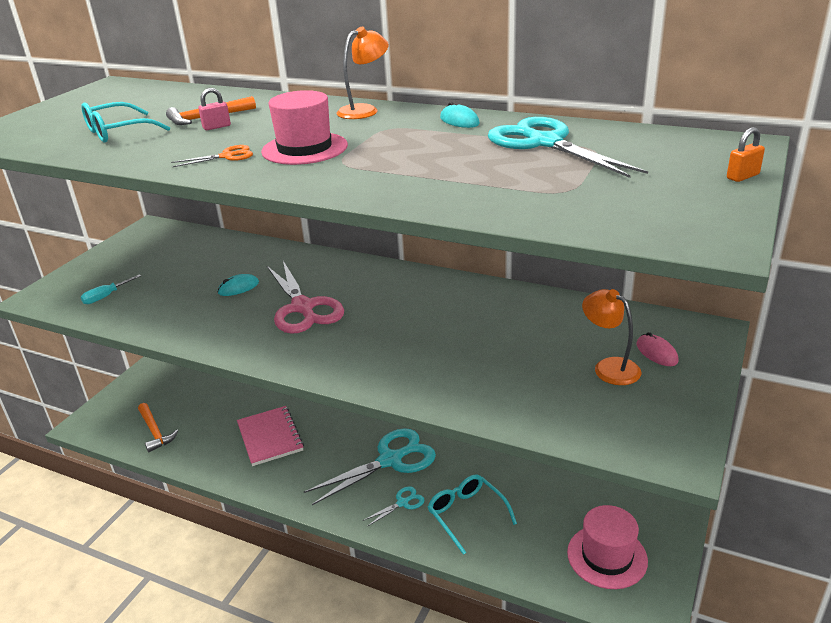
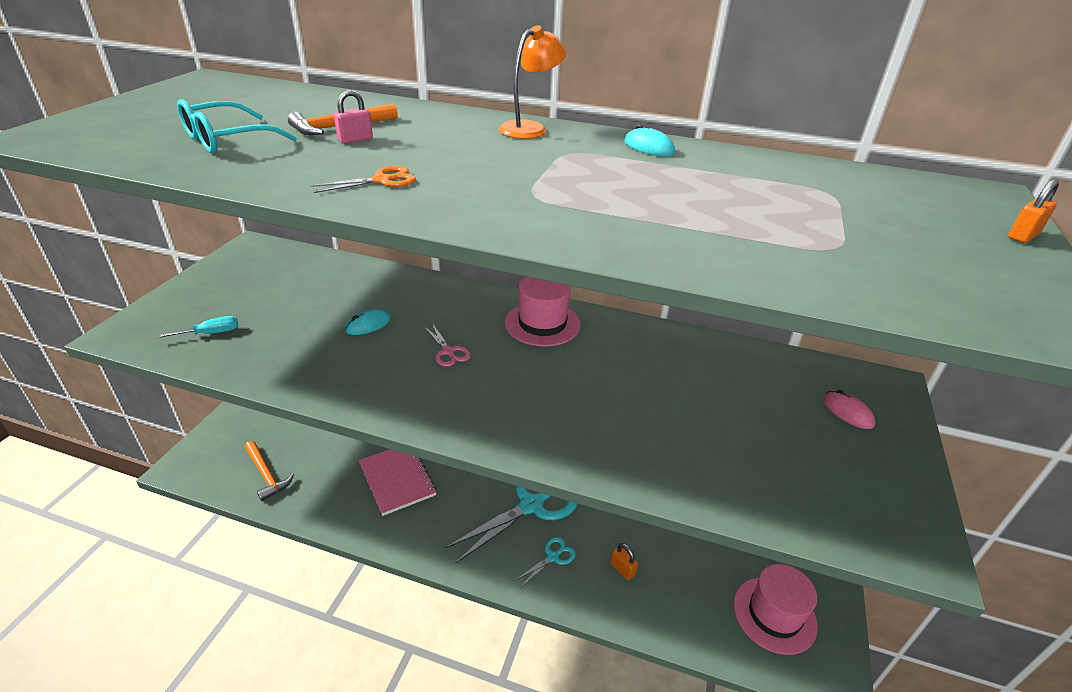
camera: 10 degrees left, 5 degrees up
(106, 296) = (210, 333): turquoise screwdriver -> turquoise screwdriver turned 150 degrees counterclockwise
(302, 308) = (448, 351): pink scissors -> pink scissors, size x0.45
(304, 148) = (478, 174): pink hat -> pink hat (542, 323)
(466, 515) = (622, 569): turquoise glasses -> orange padlock
(545, 143) = (765, 181): turquoise scissors -> none
(609, 367) = (805, 430): orange lamp -> none

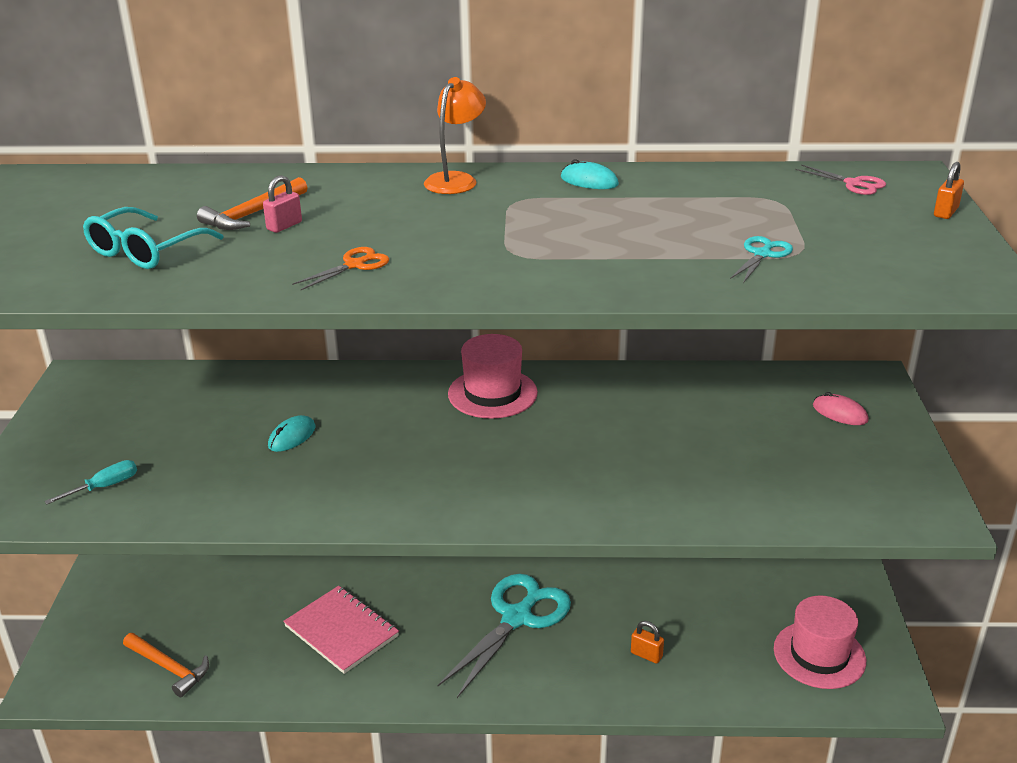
camera: 15 degrees left, 5 degrees down
(448, 351) = (403, 445): pink scissors -> pink scissors (853, 184)
(553, 557) = (565, 663): turquoise scissors -> turquoise scissors (762, 254)

